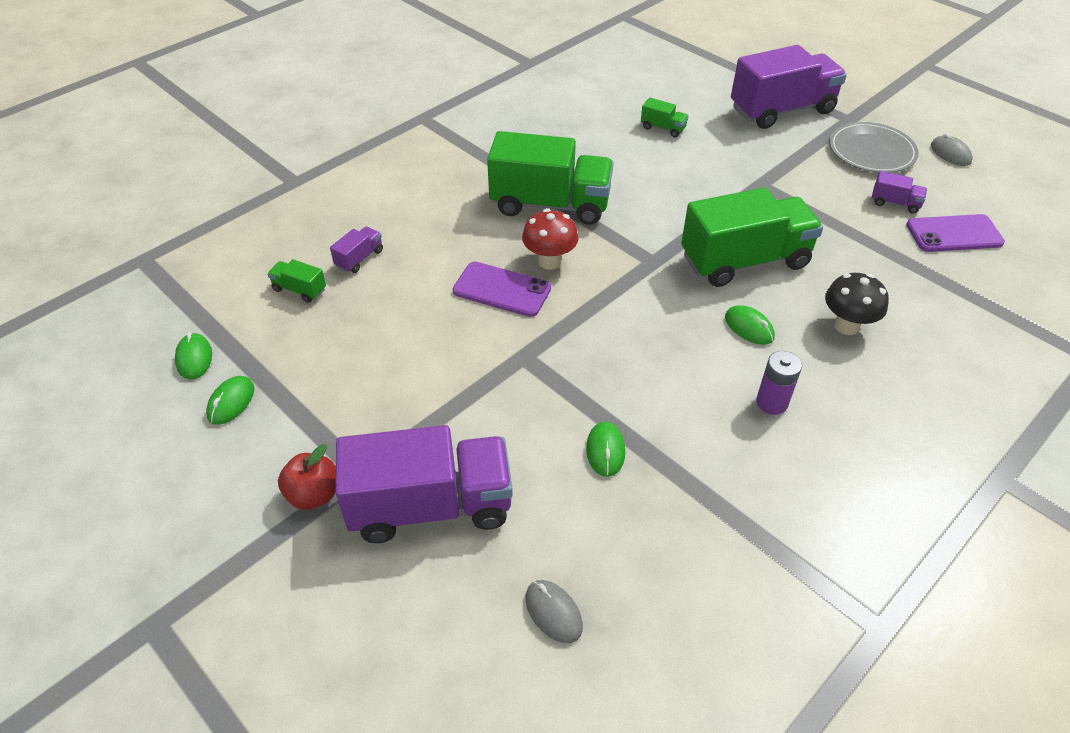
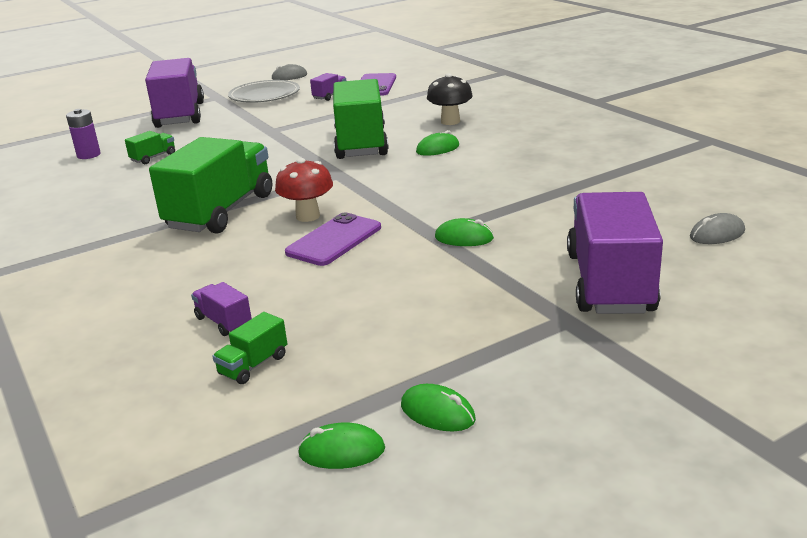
camera: 75 degrees left, 20 degrees down
(313, 494) = (592, 347): red apple -> none
(605, 451) = (555, 206): green mouse -> green mouse (464, 238)
(771, 402) = (518, 149): purple battery -> purple battery (88, 155)

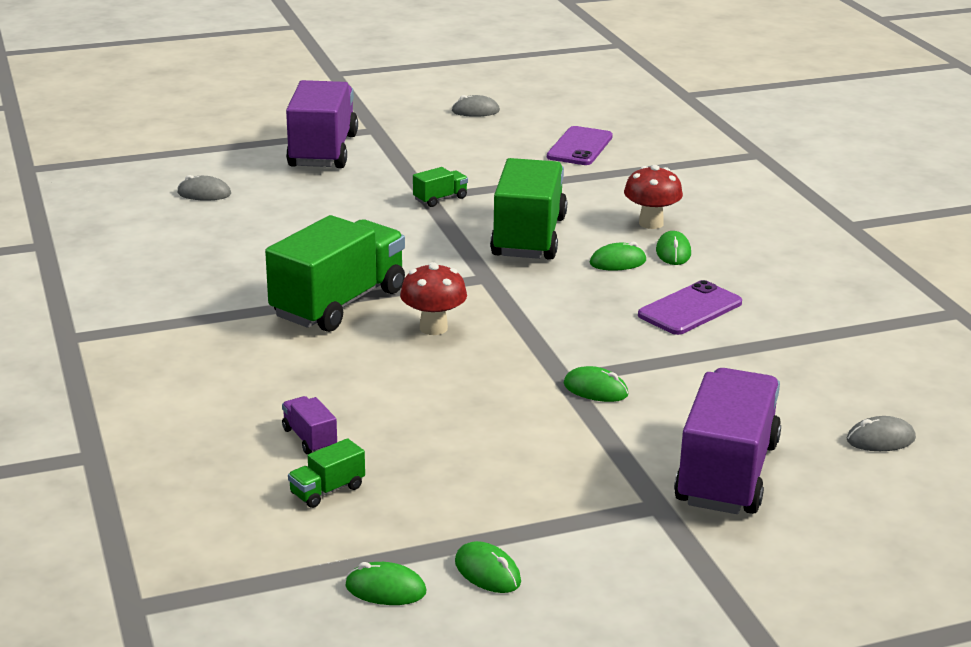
camera: 10 degrees right, 0 degrees up
(88, 155) = (204, 193): purple battery -> grey mouse
(153, 157) = (278, 212): green truck -> green truck (440, 199)
(264, 95) = (435, 137): grey plate -> none
(330, 96) = (517, 153): purple truck -> none
(334, 240) = (452, 364): purple phone -> purple phone (690, 309)
(450, 121) = (651, 223): black mushroom -> red mushroom
(476, 136) = (673, 252): none -> green mouse

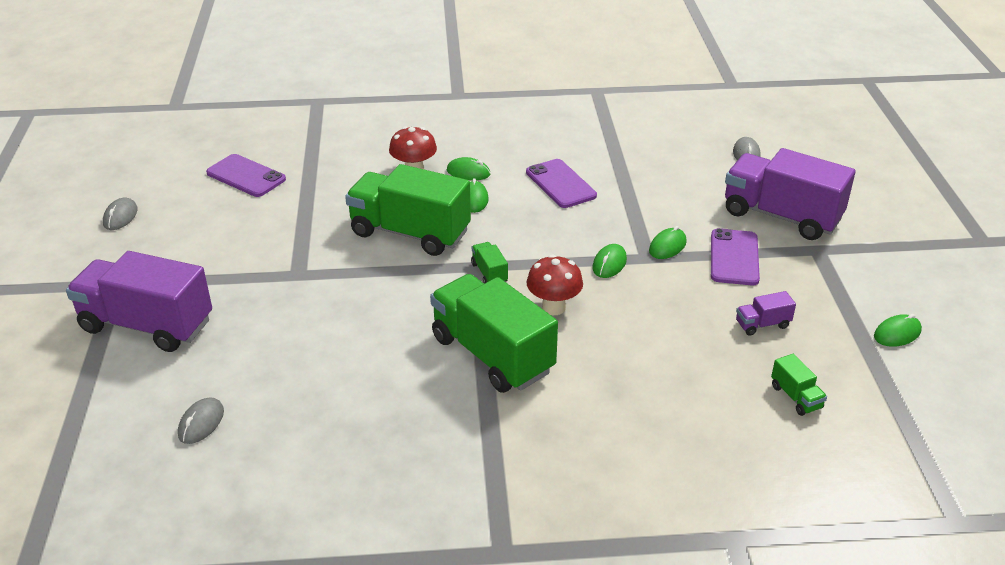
camera: 75 degrees left, 10 degrees up
(309, 438) = (719, 398): purple truck -> purple truck (762, 324)
(385, 589) = (921, 383): green mouse -> green mouse (609, 264)
(440, 199) = (308, 267): green truck -> green truck (489, 273)
(598, 438) = (734, 257): none -> purple phone

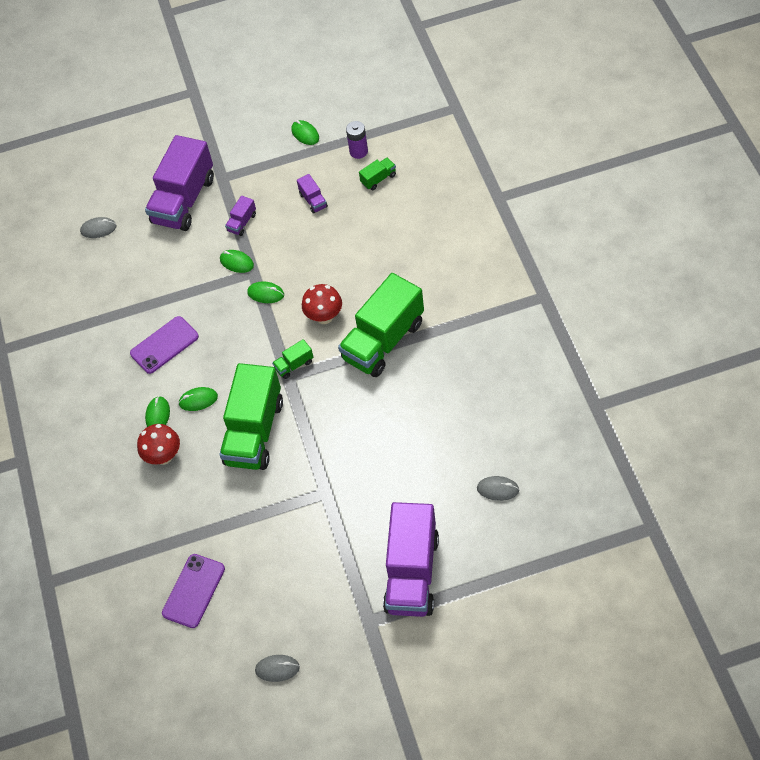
camera: 95 degrees left, 20 degrees up
(734, 257) = (242, 222): purple phone -> purple truck
(857, 384) = (358, 151): none -> purple battery

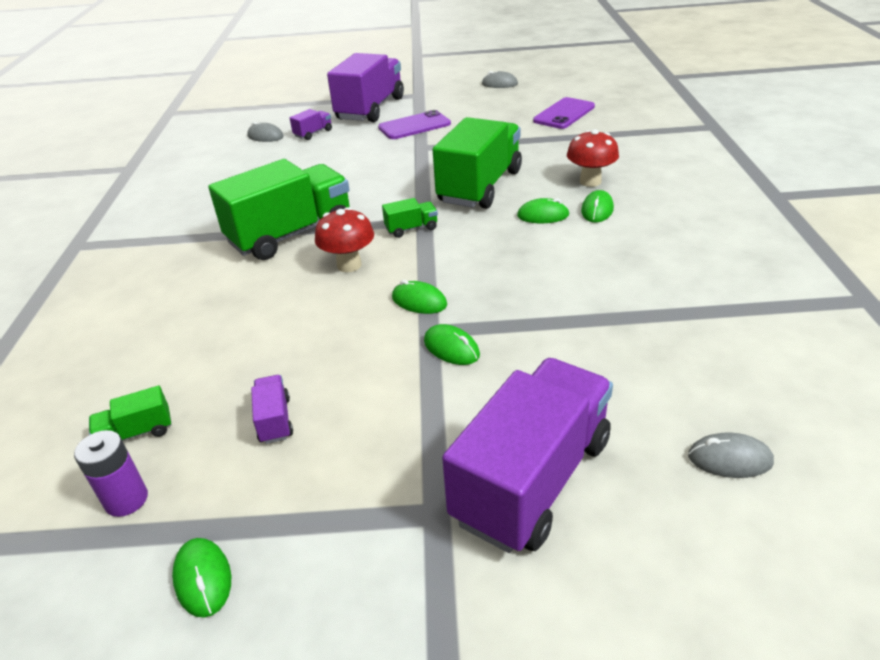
camera: 170 degrees left, 20 degrees down
(164, 345) = (586, 268): purple phone -> purple phone (414, 126)
(242, 222) = (422, 409): purple truck -> purple truck (313, 133)

